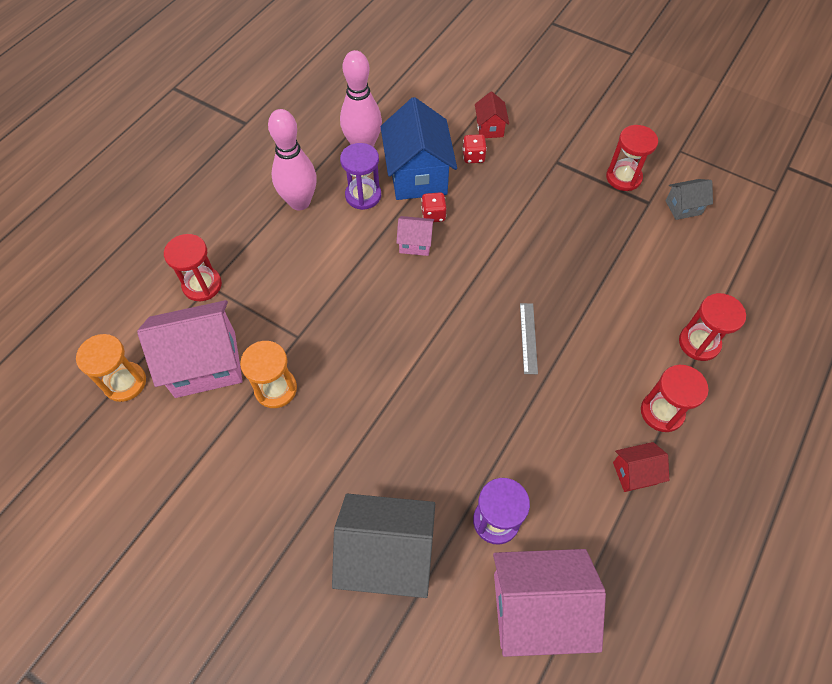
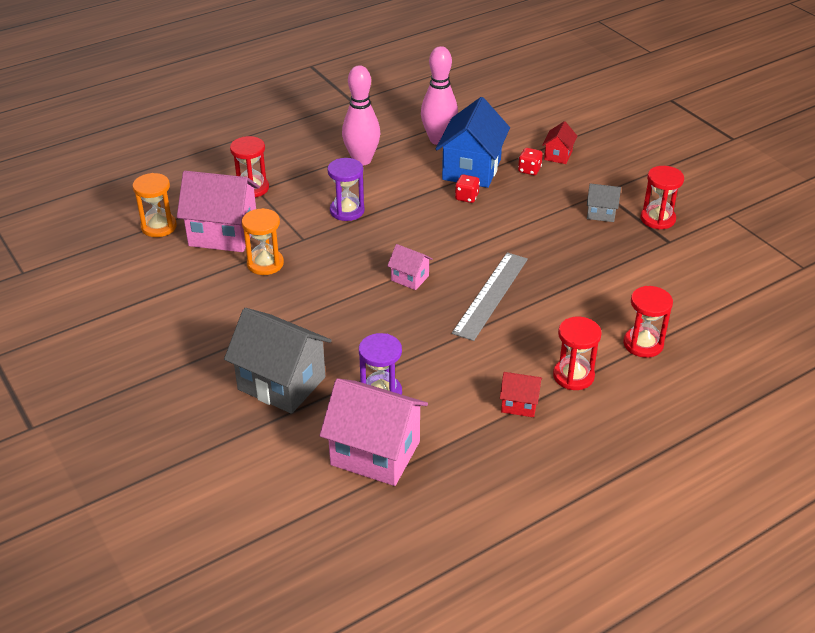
camera: 25 degrees right, 20 degrees down
(363, 195) = (416, 170): purple hourglass -> purple hourglass (347, 211)
(415, 244) = (438, 211): pink house -> pink house (410, 278)
(528, 338) = (491, 295): grey ruler -> grey ruler, size x1.86
(683, 207) = (700, 253): grey house -> grey house (601, 213)

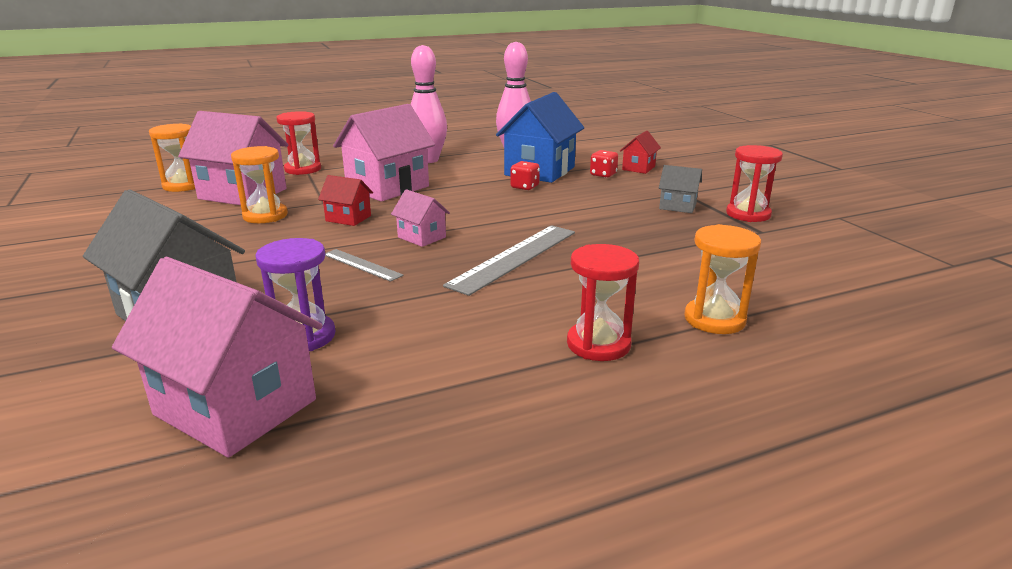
camera: 10 degrees right, 15 degrees down
(347, 211) = (387, 188): purple hourglass -> pink house
(380, 317) = (362, 265): none -> grey ruler
(519, 404) = (501, 369): red house -> red house (348, 218)
(643, 344) = (714, 319): red hourglass -> orange hourglass

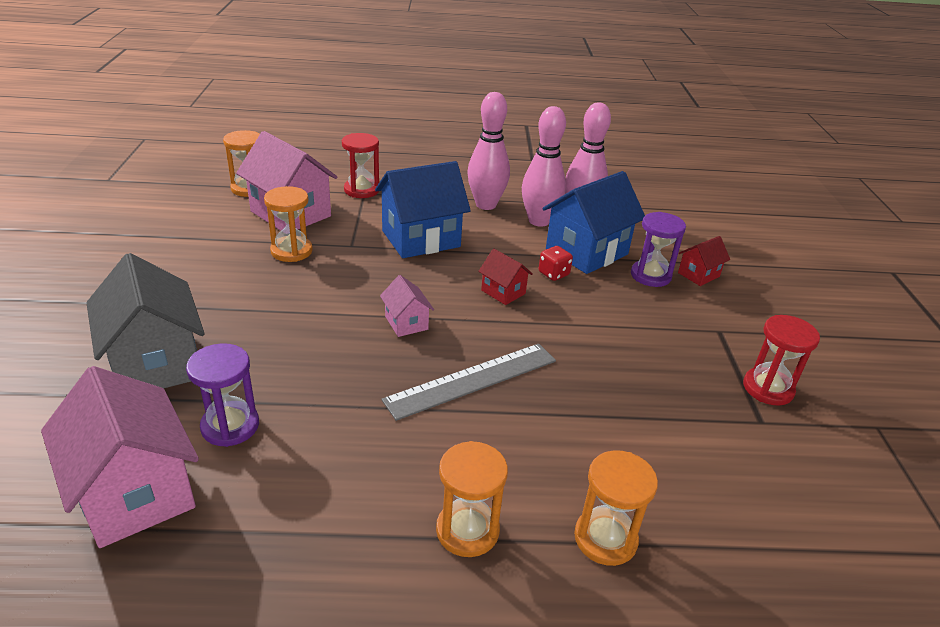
camera: 20 degrees right, 10 degrees up
(348, 218) = (359, 275): red house -> red house (503, 292)
(362, 265) = (331, 346): grey ruler -> none
(387, 188) = (420, 239): pink house -> blue house
(483, 161) = (539, 221): none -> pink bowling pin
(598, 344) = (467, 530): red hourglass -> orange hourglass
(603, 175) = (650, 275): red dice -> purple hourglass
(677, 206) = (696, 351): grey house -> none

